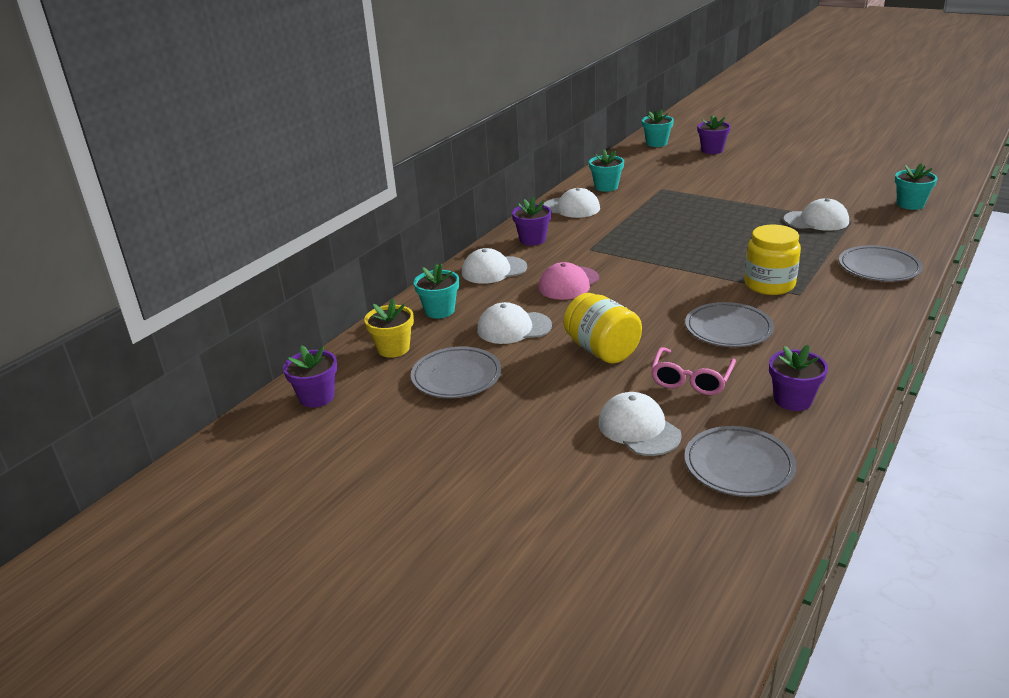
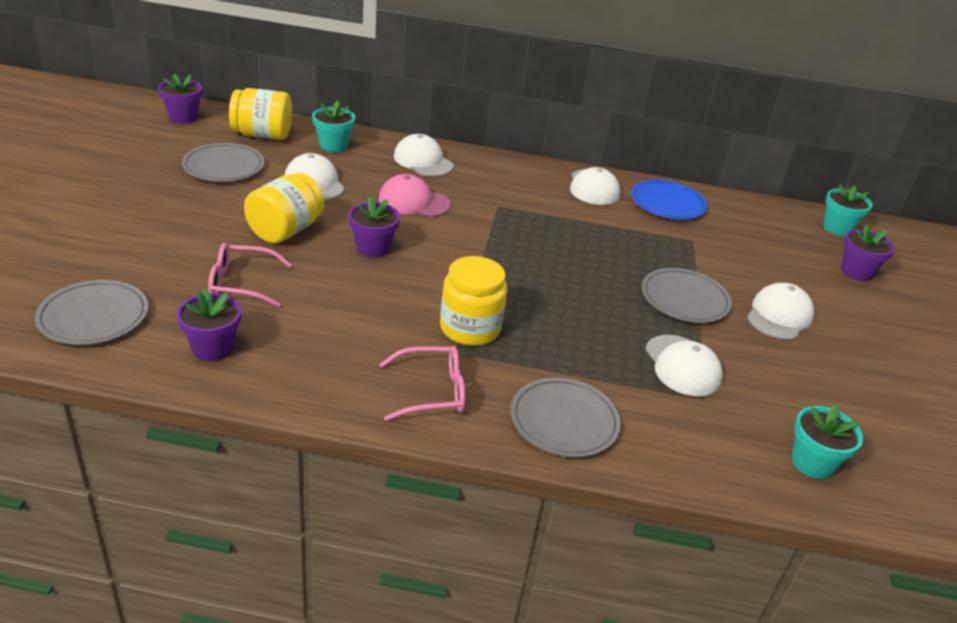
camera: 60 degrees right, 5 degrees up
(393, 349) = (262, 135): yellow flower pot -> yellow jar
(532, 239) = (501, 173): purple flower pot -> purple flower pot (373, 248)
(606, 187) = (667, 203): turquoise flower pot -> blue plate
(638, 429) = (151, 259): white cap -> white cap (779, 315)
(728, 329) = (351, 302): grey plate -> grey plate (684, 299)
(849, 309) = (432, 391): none -> pink glasses

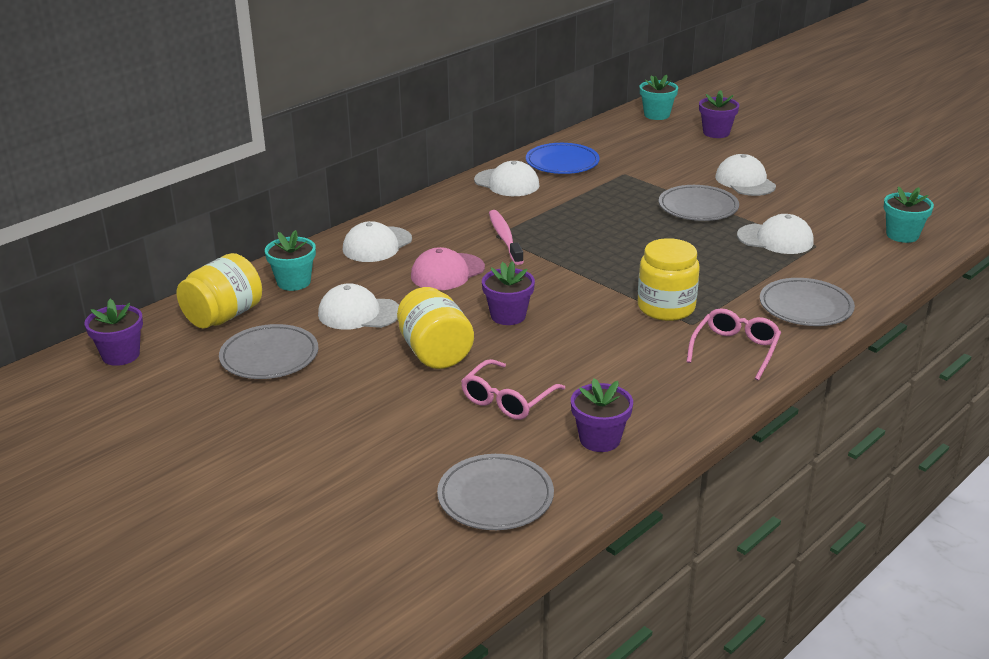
camera: 50 degrees left, 5 degrees down
(423, 161) = (377, 245): white cap -> white cap turned 45 degrees counterclockwise
(499, 212) = (505, 238): none -> pink toothbrush

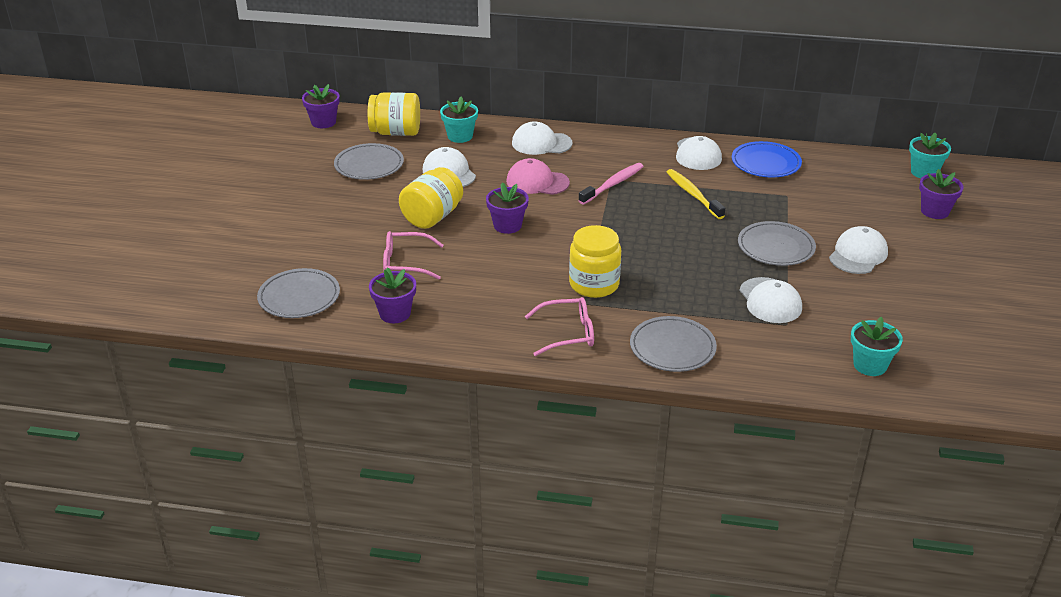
camera: 55 degrees right, 5 degrees up
(572, 209) = (693, 195): none -> yellow toothbrush

